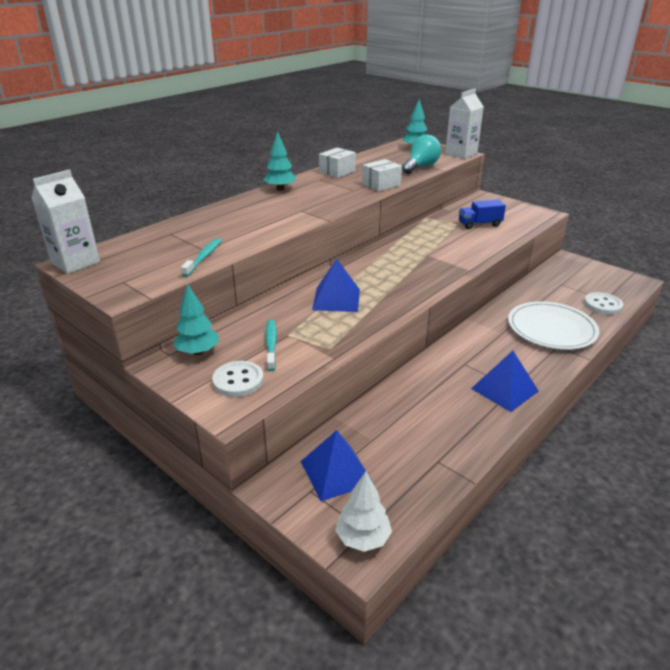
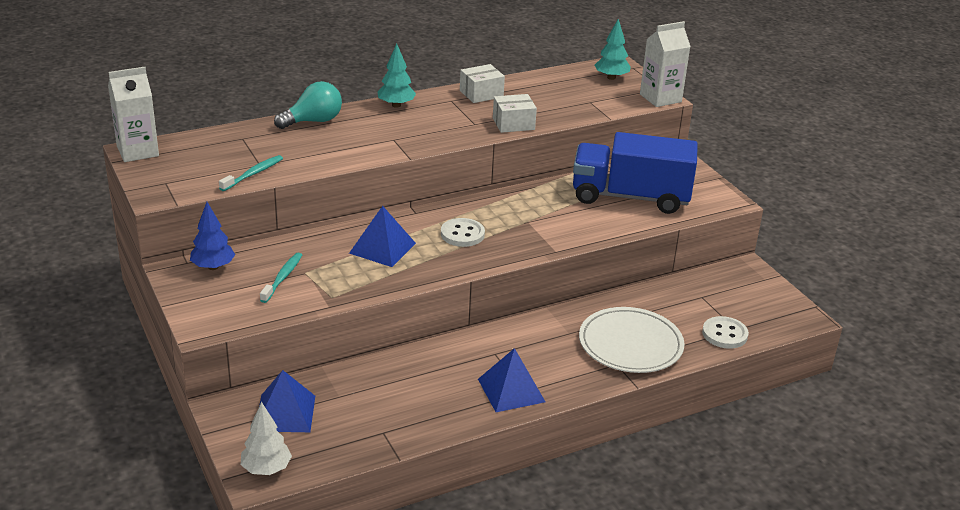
camera: 20 degrees right, 0 degrees up
(198, 352) = (213, 267): turquoise tree -> blue tree
(238, 380) = (228, 303): white button -> white button (462, 234)
(421, 167) = (587, 108): turquoise light bulb -> turquoise light bulb (313, 121)
(479, 224) = (630, 197): blue truck -> blue truck, size x2.17

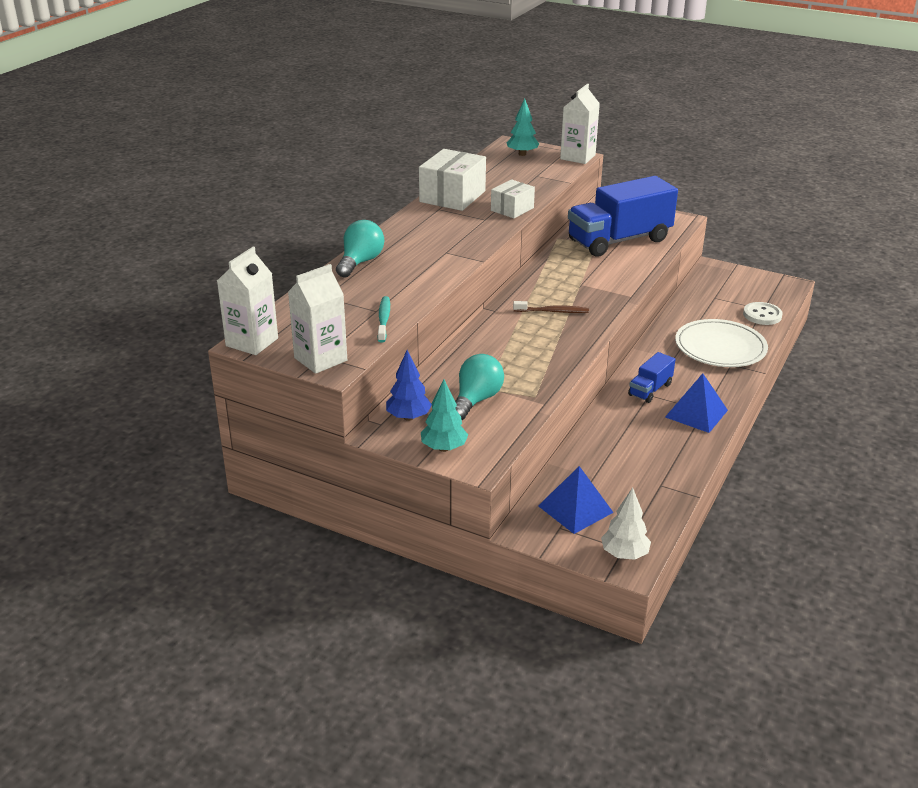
camera: 35 degrees left, 0 degrees up
(160, 184) = (320, 359): none -> white carton
(282, 278) = (476, 400): turquoise toothbrush -> turquoise light bulb
(382, 248) = (513, 345): blue pyramid -> none
(396, 105) = (404, 227): turquoise tree -> turquoise tree (444, 448)
(462, 234) = (552, 311): white button -> brown toothbrush
(481, 94) = (452, 196): white box -> white box, size x1.66
(502, 349) = (650, 390): none -> blue truck

